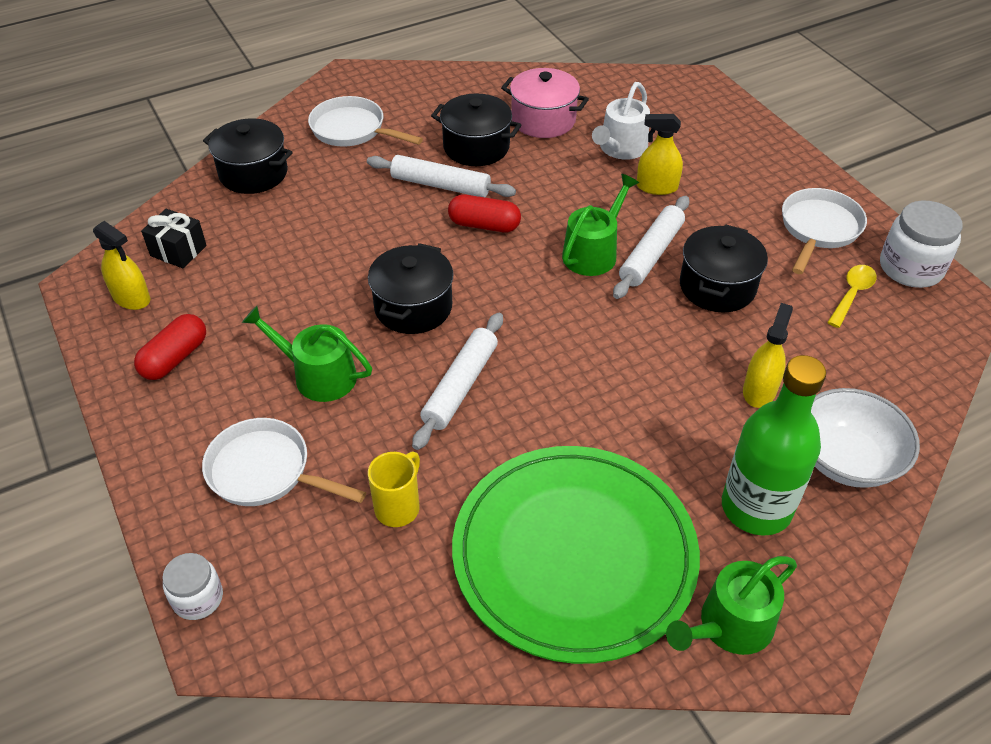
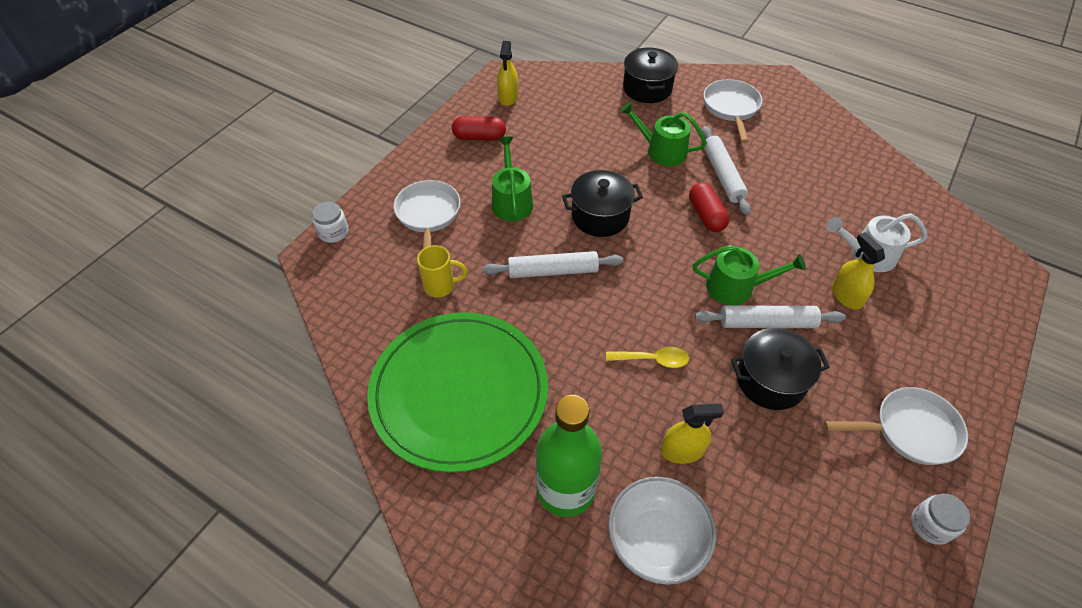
camera: 60 degrees right, 5 degrees up
(178, 251) = (557, 94): black gift -> none
(476, 147) = (779, 174): black pot -> none
(543, 120) = (849, 196): pink pot -> none
(730, 626) = (454, 509): green watering can -> green watering can (662, 151)
(852, 294) = (850, 484): yellow spoon -> yellow spoon (653, 359)
(911, 268) = (930, 525): white jar -> white jar, size x0.61

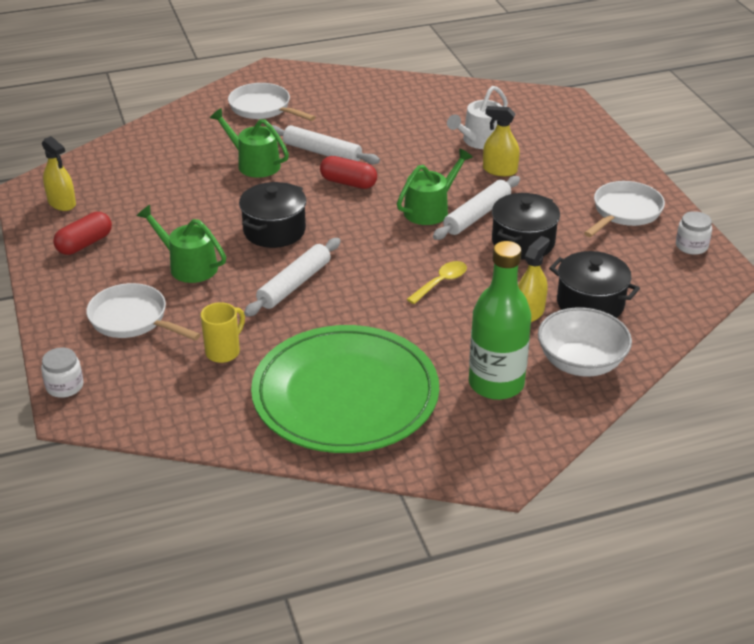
camera: 50 degrees left, 15 degrees down
(647, 88) = (176, 131): black pot -> black pot (590, 304)
(662, 151) = (254, 164): green watering can -> green watering can turned 60 degrees clockwise

